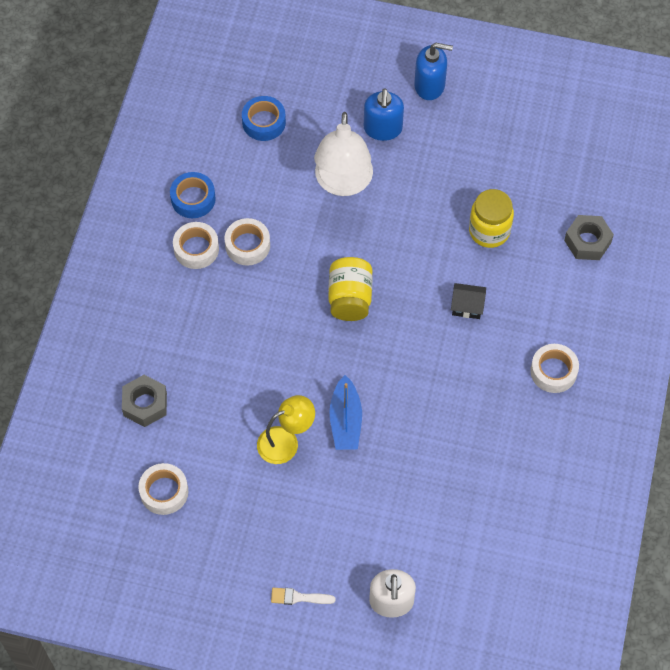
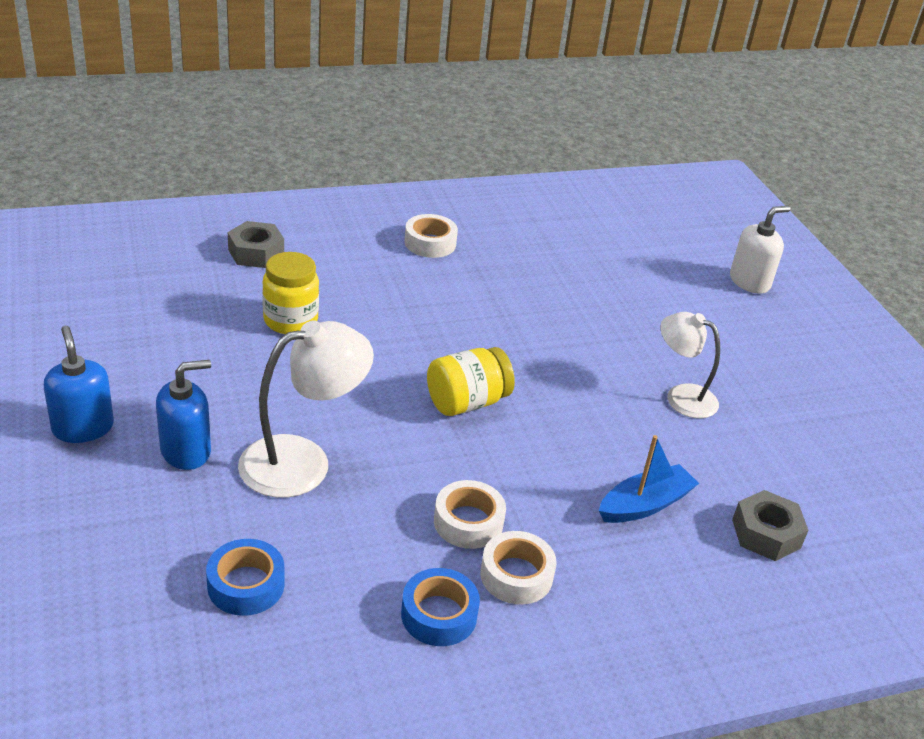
camera: 125 degrees left, 25 degrees down
(164, 492) = (837, 472): white tape -> none
(286, 441) = (681, 396): yellow lamp -> white lamp
(298, 597) = (814, 337): white brush -> none
(345, 421) = (614, 360): blue boat -> blue boat (645, 504)
(467, 306) = (403, 313): black house -> none

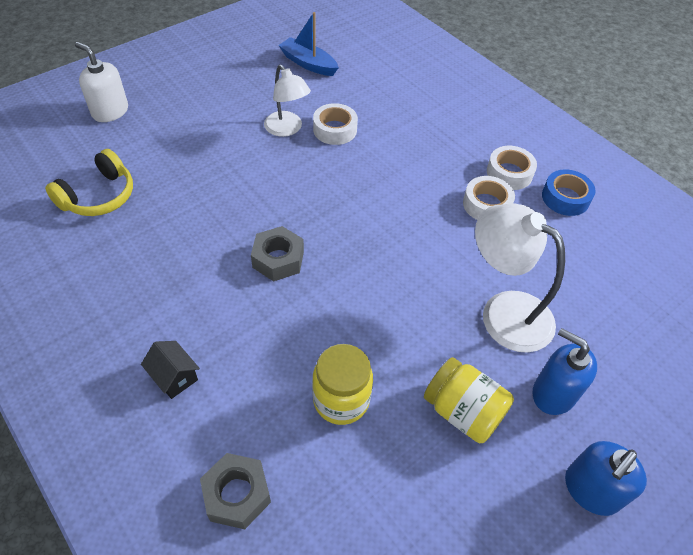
camera: 110 degrees left, 15 degrees up
(246, 585) = (627, 295): blue tape -> none
(378, 249) = (174, 377): none -> black house
(430, 243) = (141, 336): white tape -> white tape (335, 130)
(467, 402) = (371, 238): yellow jar -> yellow jar (463, 411)
(613, 253) = (99, 196): none -> yellow headphones
(645, 504) = (408, 131): blue boat -> blue boat (308, 63)
(681, 396) = (287, 129): white lamp -> white lamp turned 45 degrees counterclockwise
(766, 534) = (394, 82): grey nut -> grey nut (278, 259)

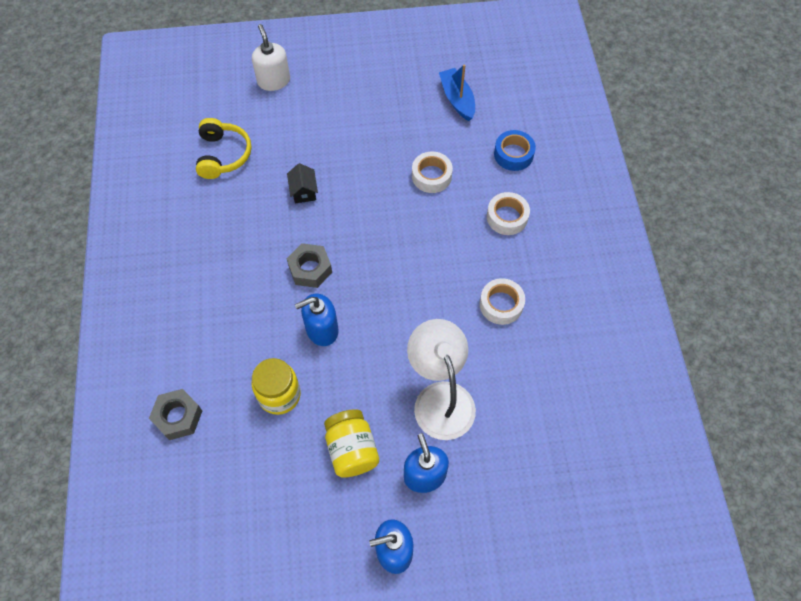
camera: 35 degrees right, 10 degrees up
(99, 196) = (223, 155): yellow headphones -> yellow headphones turned 75 degrees counterclockwise
(174, 377) = (189, 320): black house -> black house (304, 191)
(287, 129) = (394, 158): white lamp -> none
(335, 310) = (321, 330): none -> blue soap dispenser
(509, 173) = (544, 286): white tape -> white tape (507, 217)
(565, 198) = (573, 332): blue tape -> blue tape (513, 154)

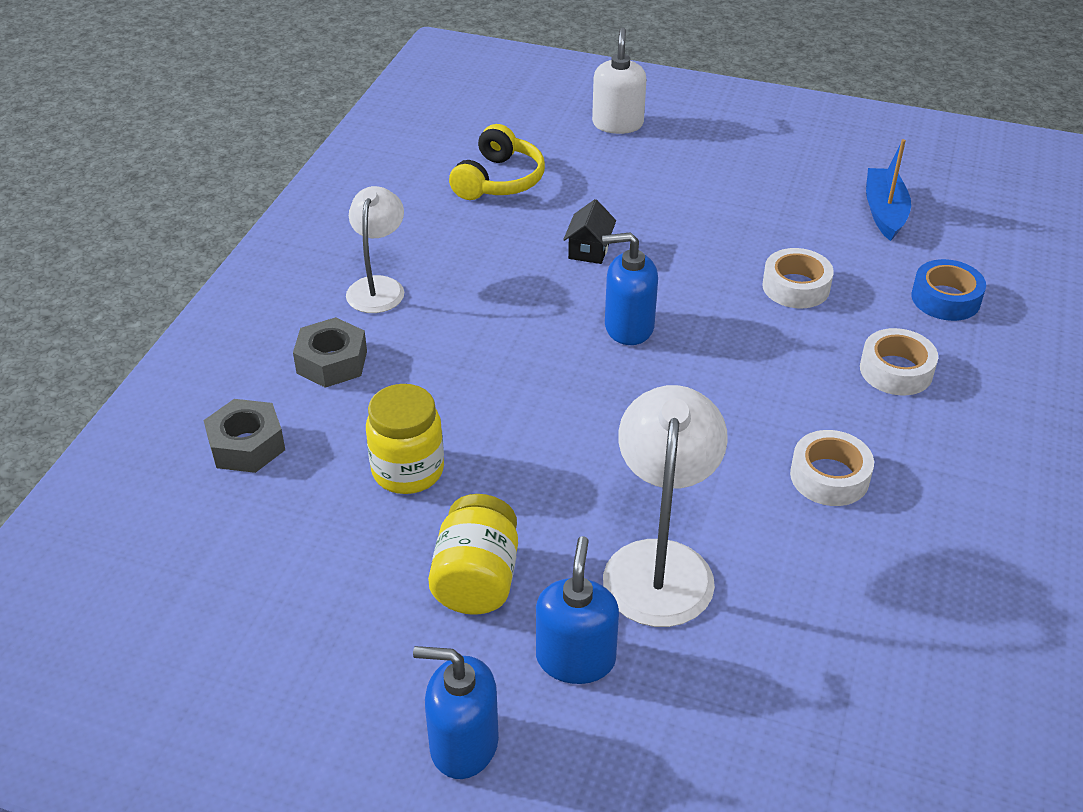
camera: 25 degrees right, 20 degrees down
(192, 269) = (378, 287): none -> white lamp
(310, 269) = (545, 338): grey nut -> grey nut (332, 362)
(321, 330) = (520, 414): blue soap dispenser -> blue soap dispenser (628, 327)

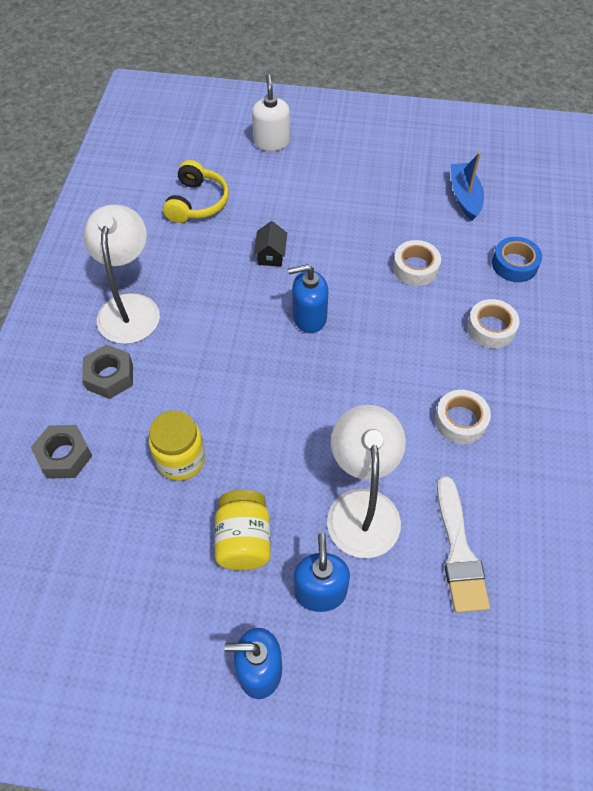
camera: 10 degrees left, 15 degrees up
(378, 287) = (130, 307): white lamp -> white lamp, size x1.52
(797, 639) = (459, 551): none -> white brush

